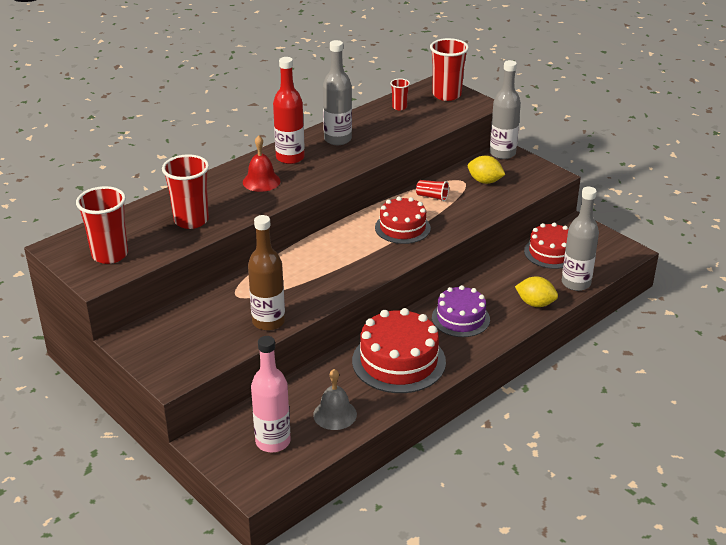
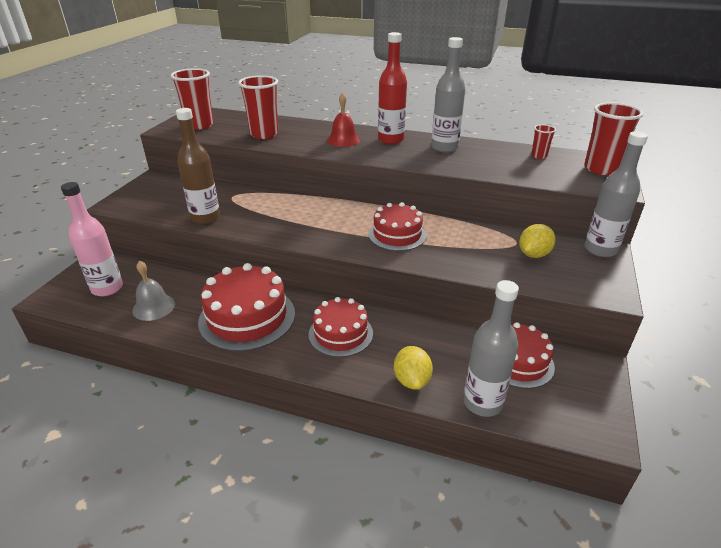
camera: 60 degrees right, 0 degrees up
(432, 197) = (466, 234): red cup -> none
(460, 318) = (340, 333): purple cake -> red cake
(485, 181) = (533, 254): yellow lemon -> yellow lemon turned 45 degrees clockwise

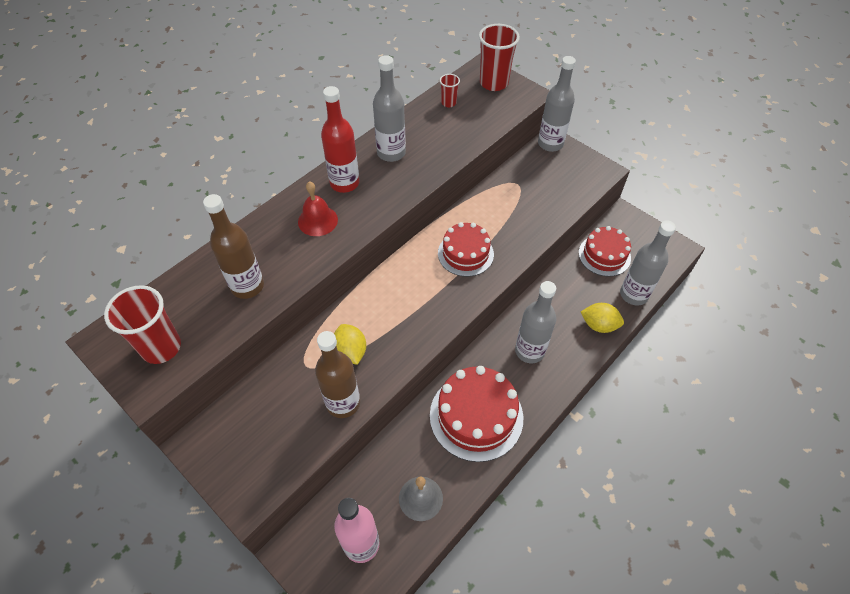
camera: 65 degrees left, 20 degrees up
(264, 134) = (247, 286): red cup -> brown bottle
(340, 333) = (529, 351): red cake -> grey bottle
(533, 254) = (538, 183): yellow lemon -> yellow lemon (350, 352)

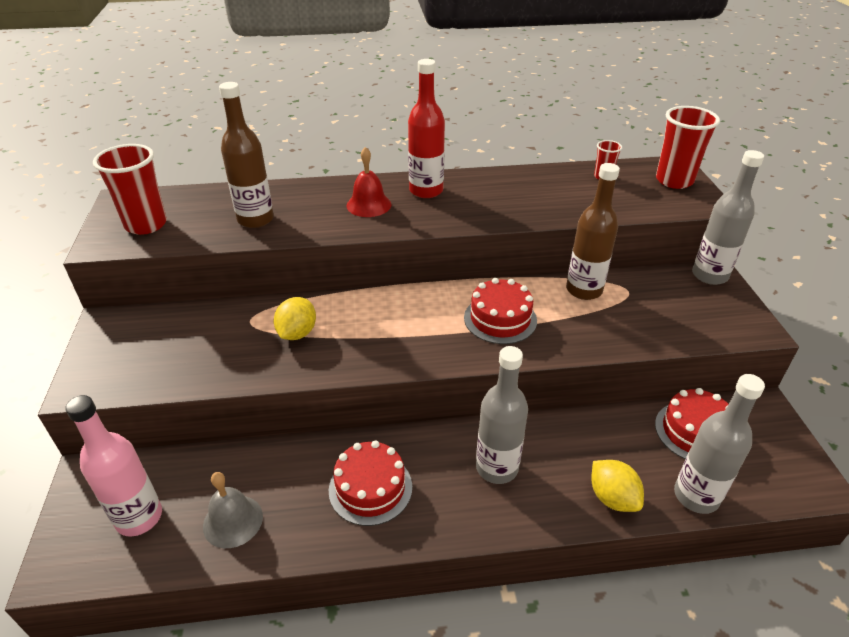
camera: 40 degrees right, 15 degrees down
(343, 403) = (241, 367): brown bottle -> brown bottle (584, 290)
(391, 153) = (497, 188): grey bottle -> none
(476, 416) = (370, 488): red cake -> red cake, size x0.65

